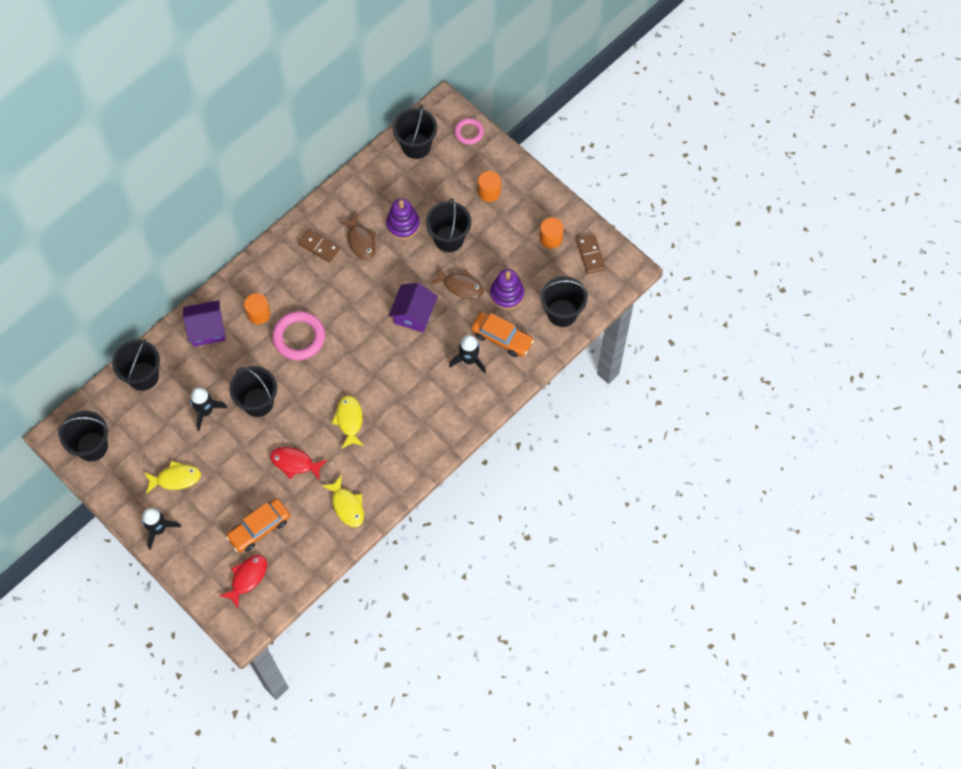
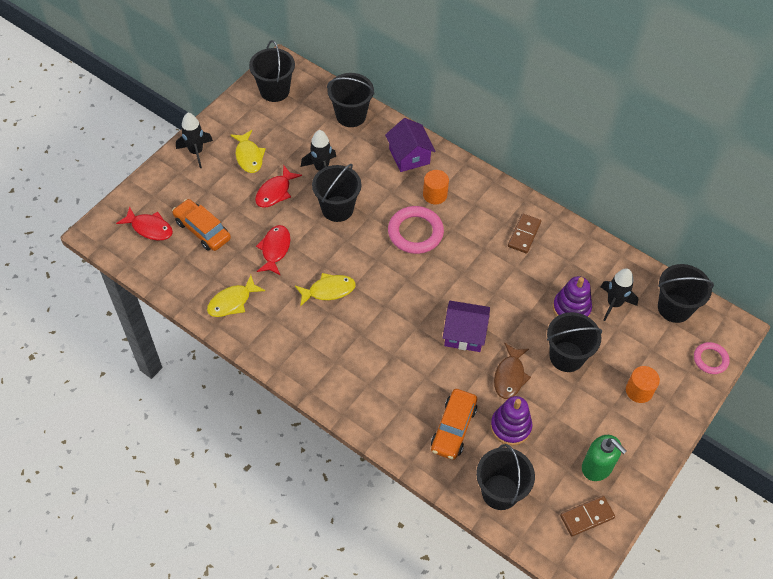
camera: 80 degrees right, 10 degrees down
(226, 457) = (275, 192): none -> red fish
(360, 241) = (540, 271): brown fish -> none
(469, 360) = (419, 397): black rocket -> black rocket (614, 304)
(551, 238) = (597, 467): orange cylinder -> green soap dispenser

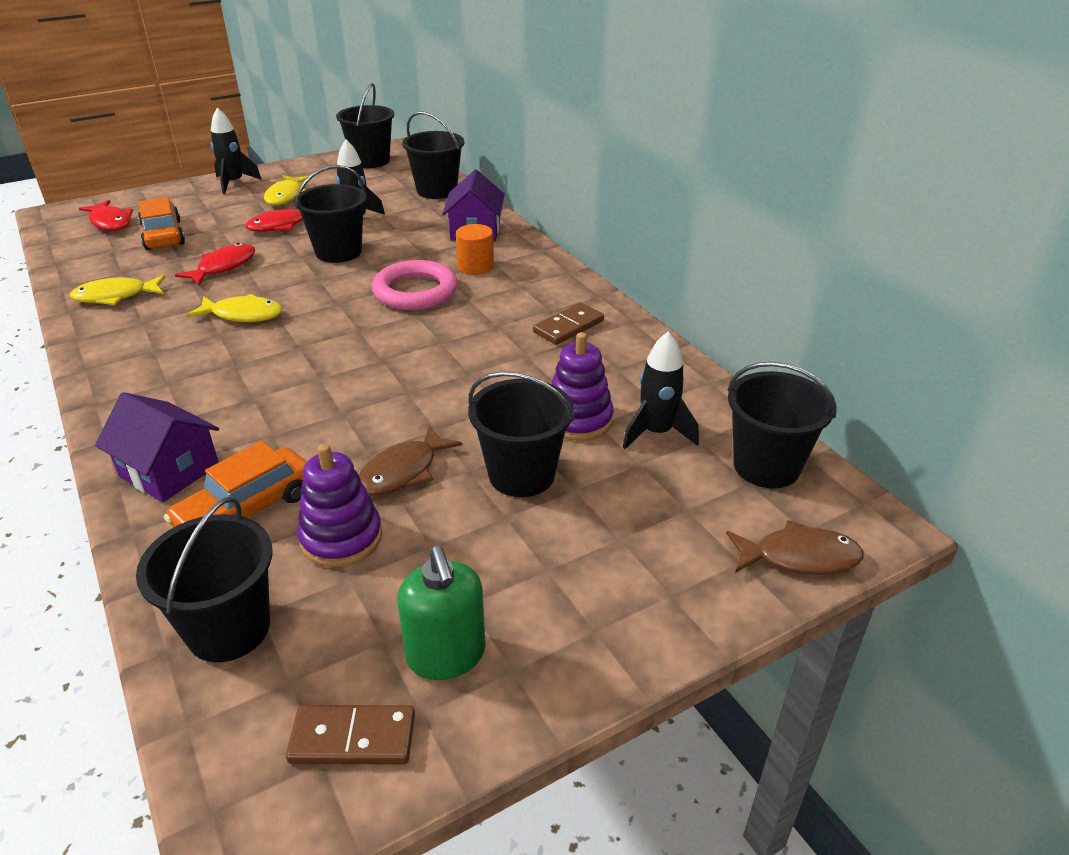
camera: 25 degrees right, 20 degrees down
(464, 334) = (380, 403): purple house -> purple house (169, 470)
(639, 391) = (621, 561): orange cylinder -> none
(710, 359) = (799, 557): pink ring -> brown fish

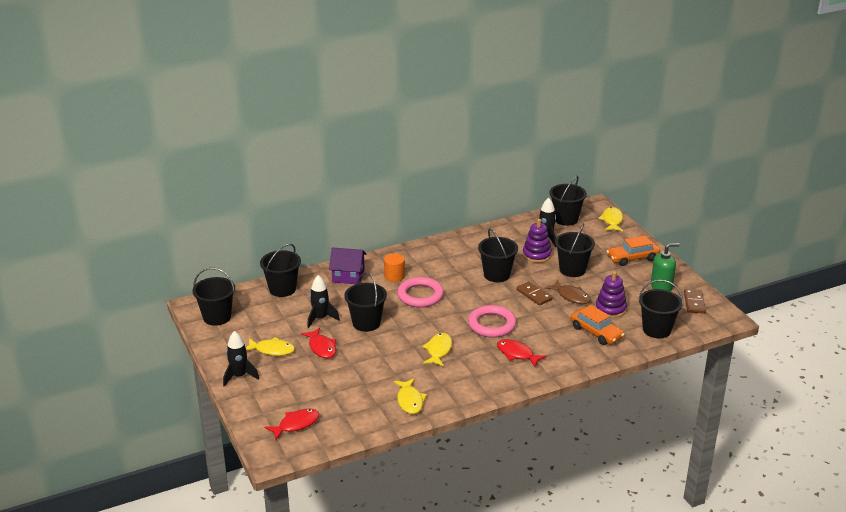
camera: 85 degrees left, 5 degrees down
(163, 235) = (325, 396): orange car -> orange car (632, 258)
(169, 470) = (572, 355): purple house -> none
(223, 267) = (378, 364): red fish -> red fish (517, 354)
(309, 366) = (492, 325): none -> pink ring
(489, 368) = (497, 275): none -> black bucket
(568, 327) = (462, 252): brown domino -> brown domino (534, 295)
(799, 557) = (612, 220): brown fish -> yellow fish

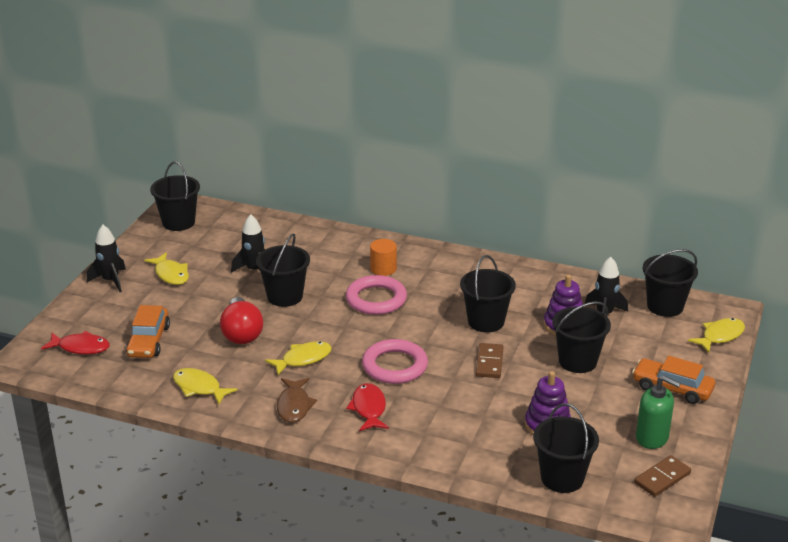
camera: 45 degrees right, 0 degrees up
(282, 289) = (268, 227): black bucket -> none
(321, 348) = (211, 296): red fish -> none
(348, 276) = (343, 246): purple house -> none
(379, 357) = (241, 333): none -> red light bulb
(410, 401) = (199, 388): yellow fish -> yellow fish turned 90 degrees clockwise
(571, 296) = (527, 387): brown fish -> brown fish (294, 406)
(596, 332) = (488, 438): orange car -> orange car (148, 341)

